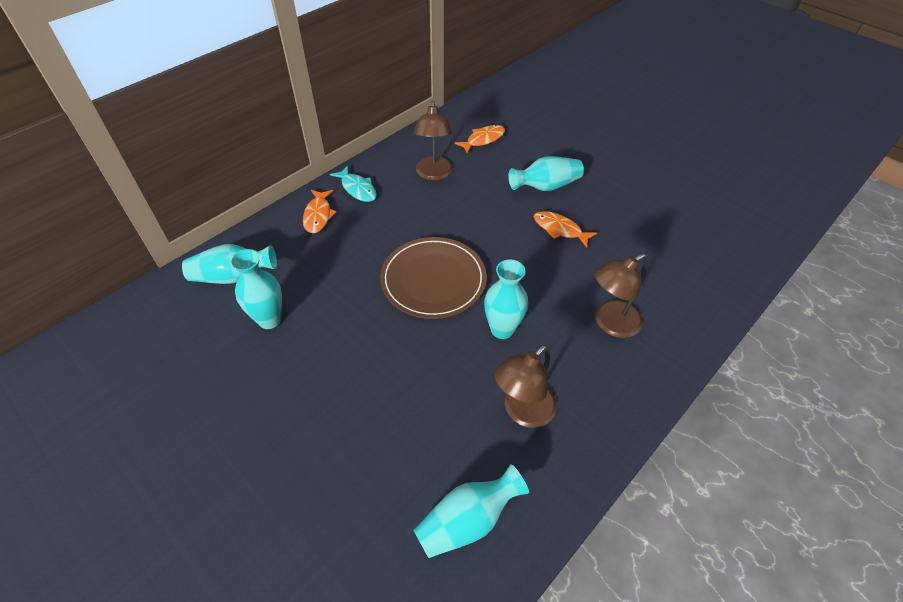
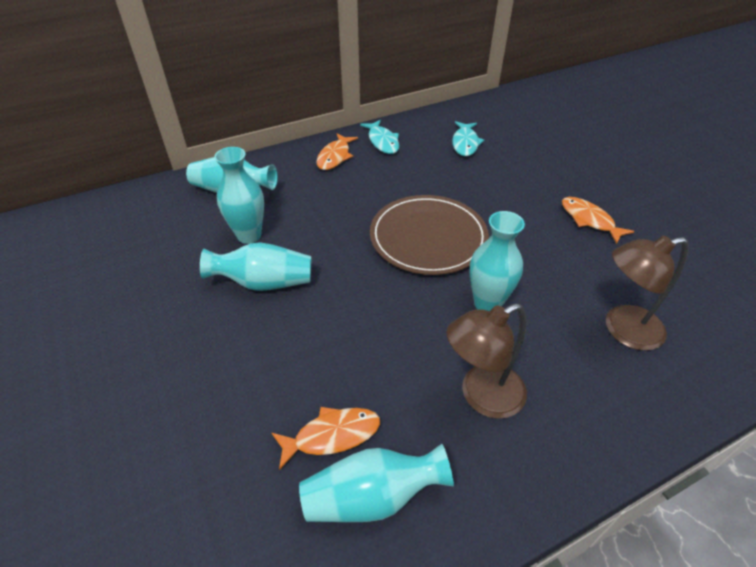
camera: 20 degrees right, 5 degrees down
(434, 174) = (465, 143): brown lamp -> turquoise fish
(483, 139) = (529, 122): orange fish -> orange fish (332, 435)
(545, 186) = (586, 176): turquoise vase -> turquoise vase (264, 283)

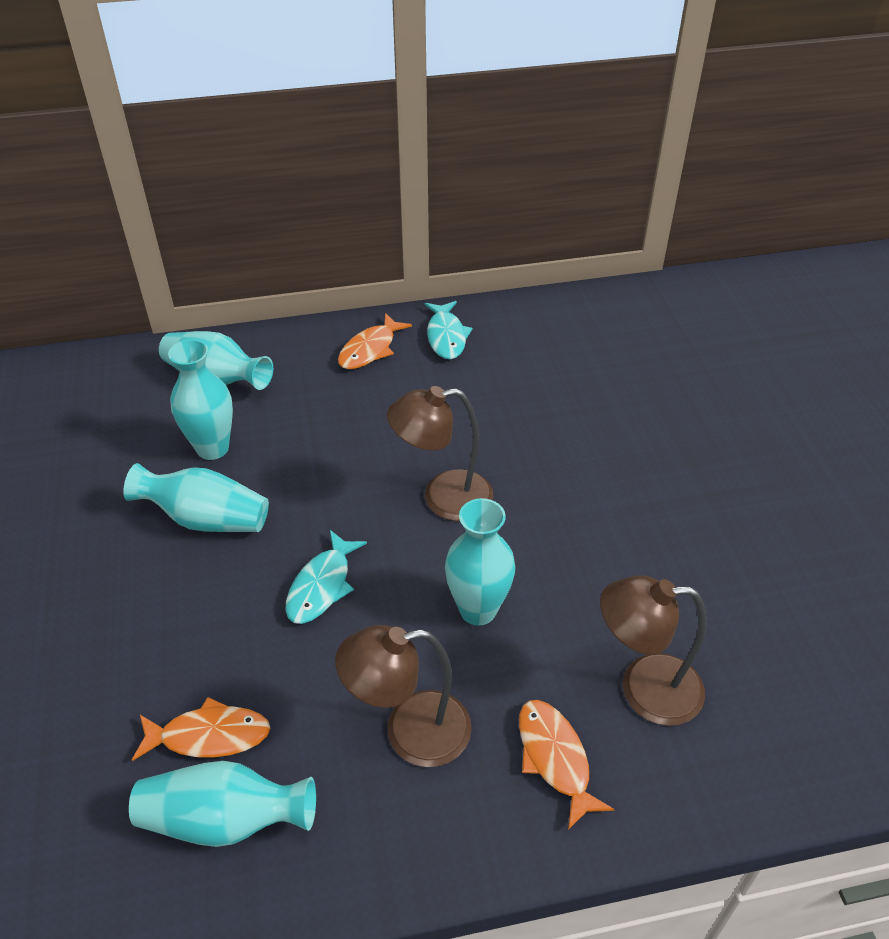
camera: 15 degrees right, 0 degrees up
(428, 237) = (443, 497): brown plate -> brown lamp
(465, 143) = (564, 359): turquoise fish -> turquoise fish (322, 586)
(589, 220) = (685, 516): orange fish -> orange fish (555, 758)

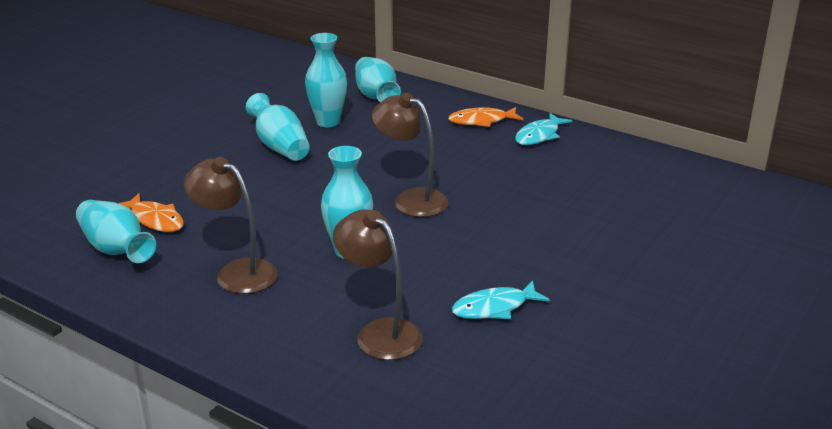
camera: 45 degrees right, 15 degrees down
(322, 586) = (289, 199): turquoise fish -> turquoise fish (494, 308)
(555, 758) = (285, 325): orange fish -> none

